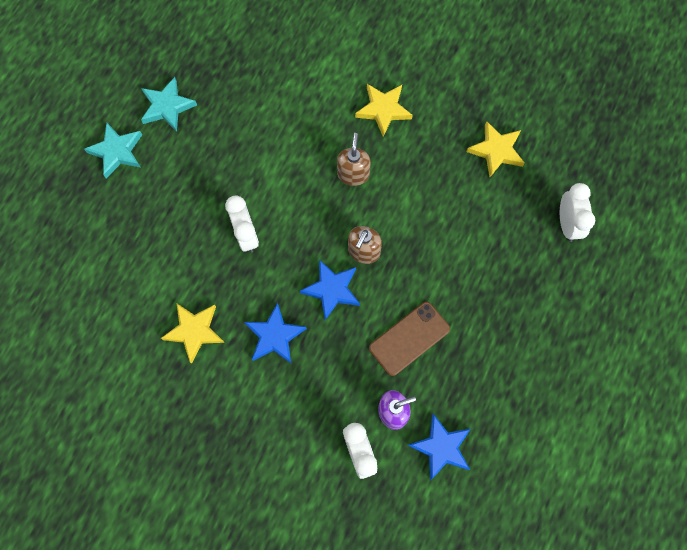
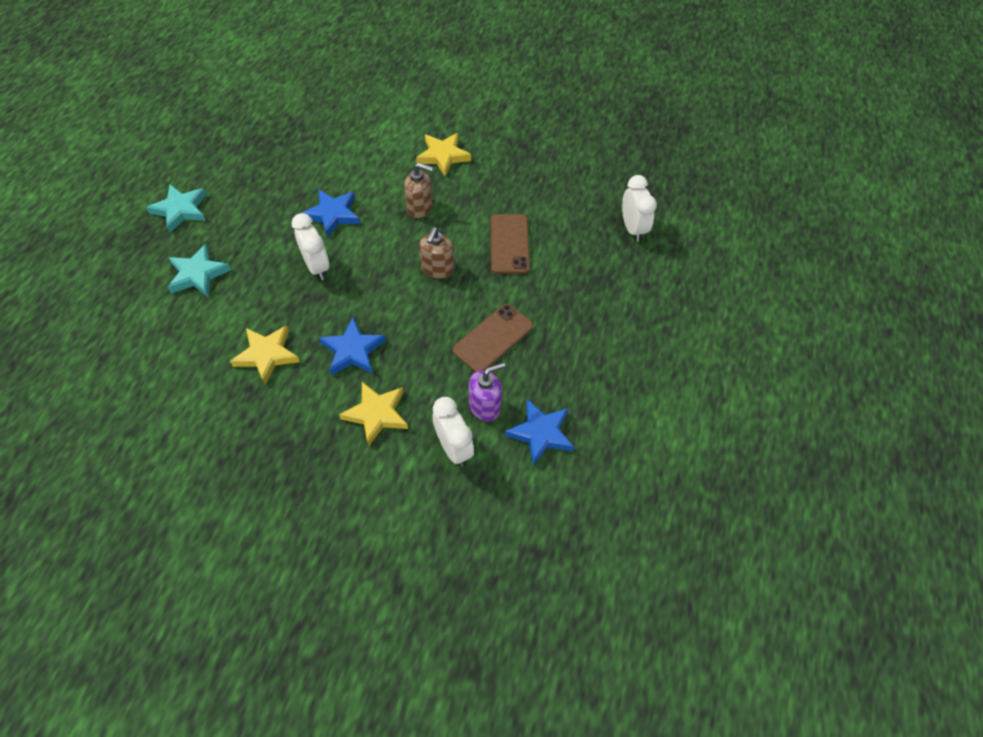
camera: 10 degrees left, 15 degrees down
(167, 107) = (231, 170): turquoise star -> turquoise star (198, 274)
(332, 290) = (408, 304): blue star -> blue star (332, 214)
(353, 174) = (419, 207): brown soap dispenser -> brown soap dispenser turned 105 degrees clockwise
(438, 229) = (509, 244): none -> brown phone
(496, 151) = (554, 178): yellow star -> yellow star (376, 414)

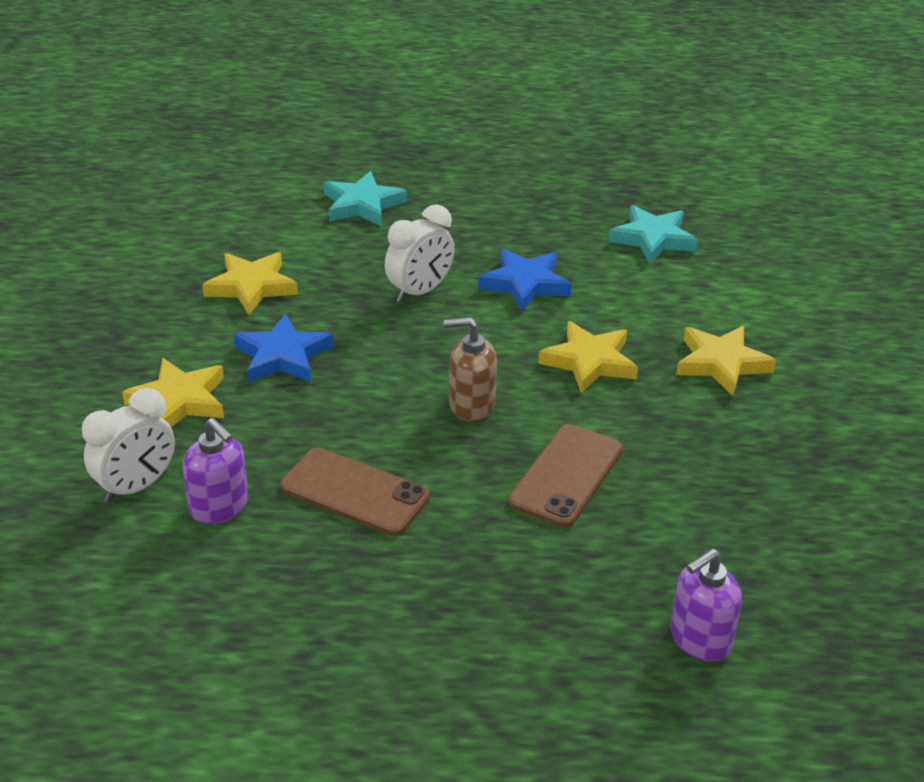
camera: 75 degrees right, 20 degrees down
(181, 210) = (462, 166): turquoise star -> turquoise star (652, 239)
(419, 207) = (589, 362): brown soap dispenser -> yellow star
(509, 244) = (566, 475): brown phone -> brown phone turned 45 degrees counterclockwise
(540, 433) = (181, 580): blue star -> none
(632, 228) = (699, 639): white clock -> purple soap dispenser

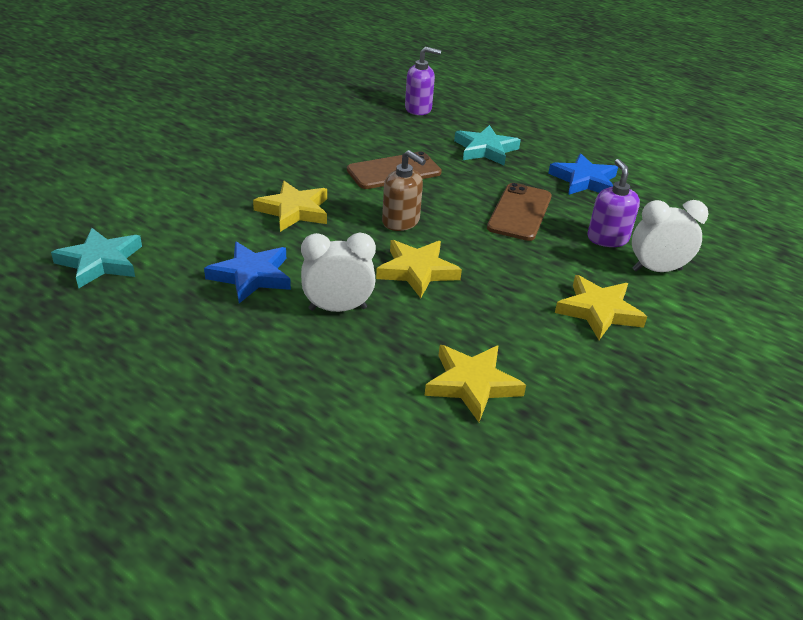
camera: 145 degrees left, 0 degrees up
(282, 356) = (496, 308): blue star -> blue star (584, 180)
(354, 492) = (520, 212): brown phone -> brown phone turned 45 degrees clockwise
(362, 205) = (273, 430): turquoise star -> turquoise star (485, 149)
(721, 363) = (222, 176): yellow star -> yellow star (417, 271)

